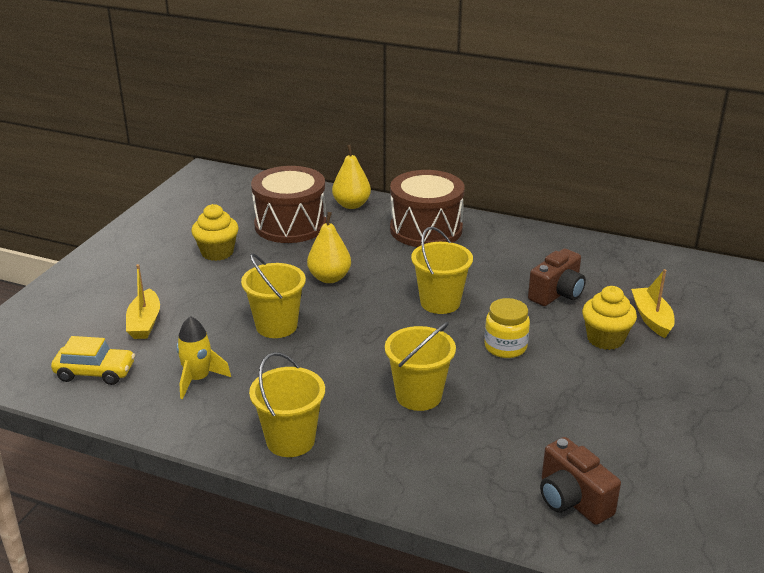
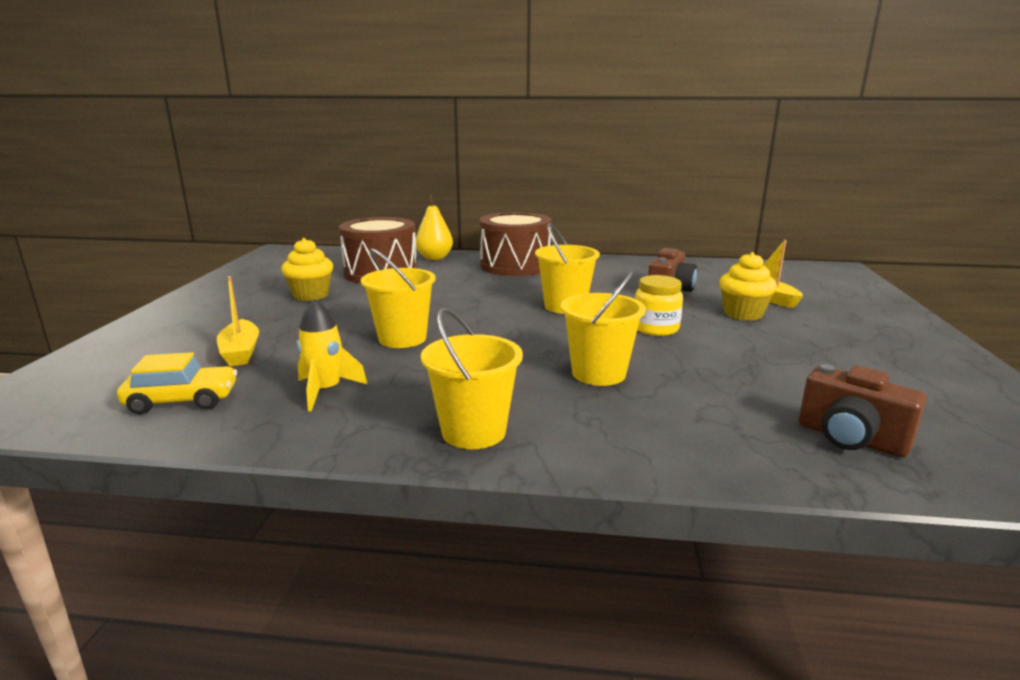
camera: 15 degrees left, 10 degrees down
(329, 278) = (441, 301): yellow pear -> none

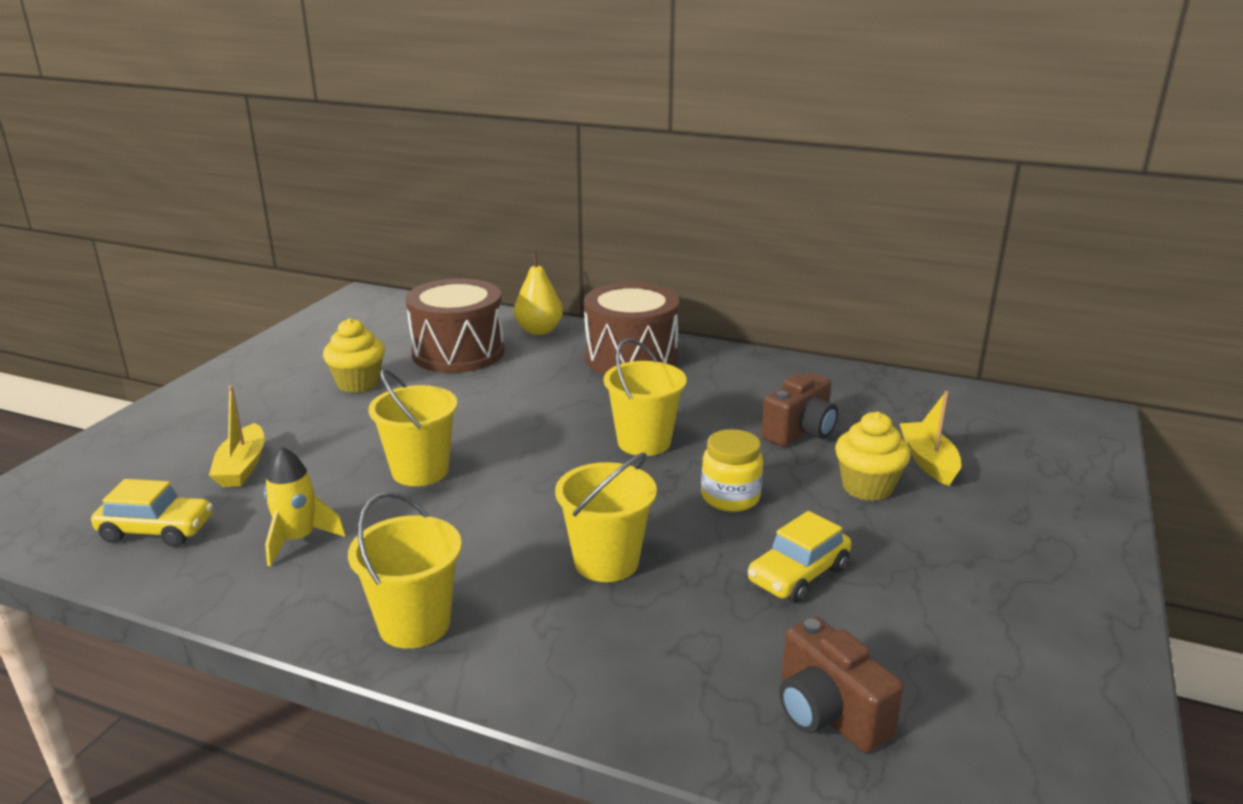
camera: 15 degrees right, 5 degrees up
(745, 363) = (798, 575): none -> yellow car

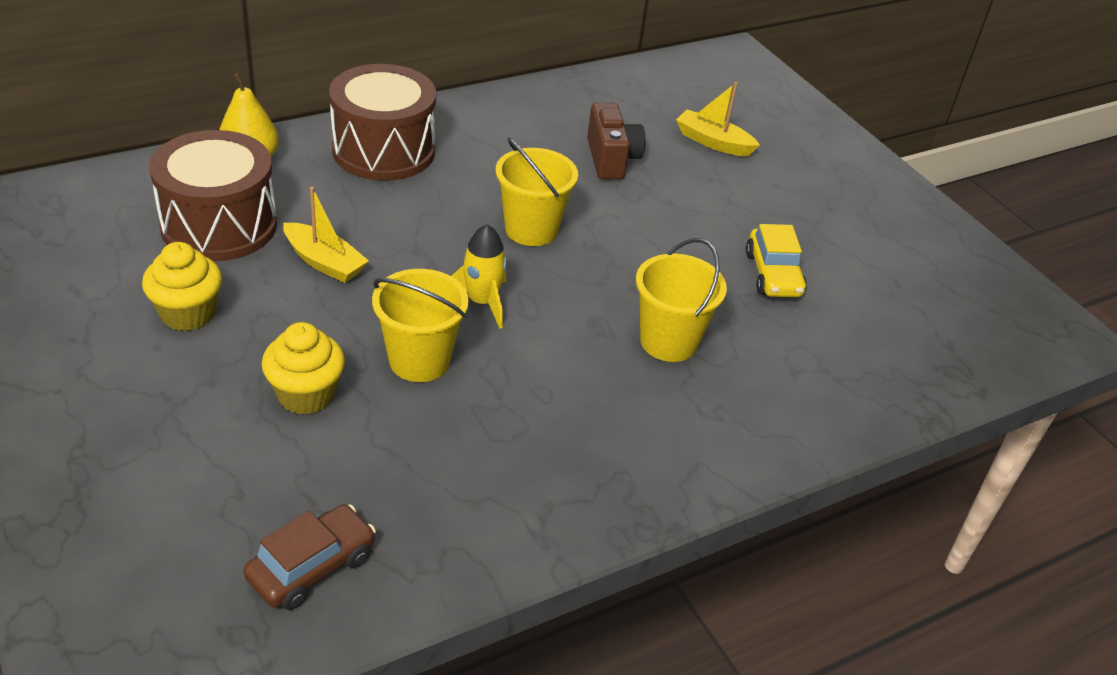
camera: 55 degrees left, 15 degrees up
(157, 530) = (312, 567): yellow car -> brown car
(242, 467) = (258, 462): yellow boat -> yellow boat (324, 262)
(298, 539) = (445, 481): yellow rocket -> yellow rocket (482, 302)
(414, 624) = (643, 472): yellow bucket -> none
(730, 497) = (656, 242): yellow jar -> none
(828, 714) = (907, 351): brown camera -> none
(867, 487) = (712, 184): yellow cupcake -> yellow cupcake (306, 395)

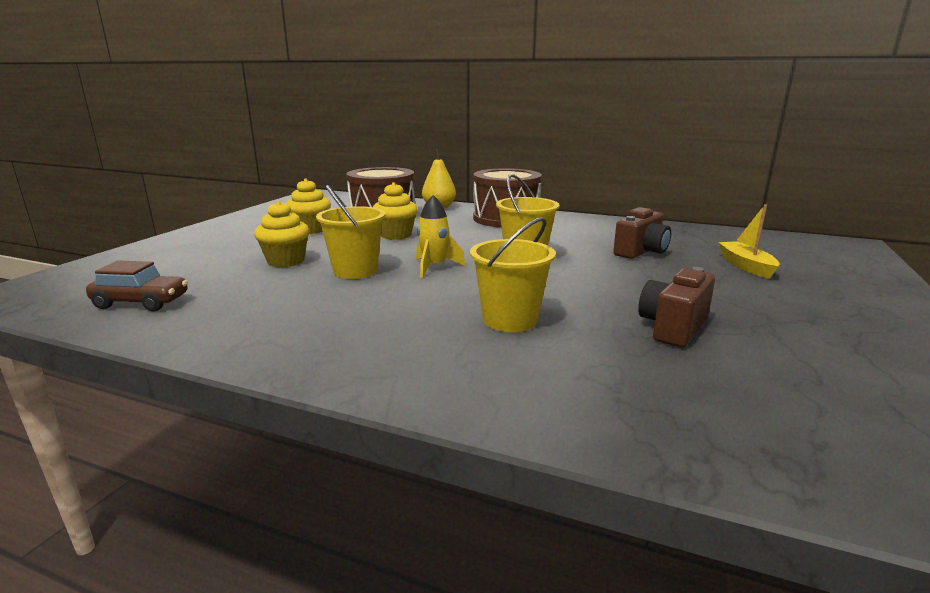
camera: 55 degrees right, 20 degrees down
(324, 262) = (396, 235): yellow boat -> yellow cupcake
(773, 275) = (673, 328): yellow car -> brown camera

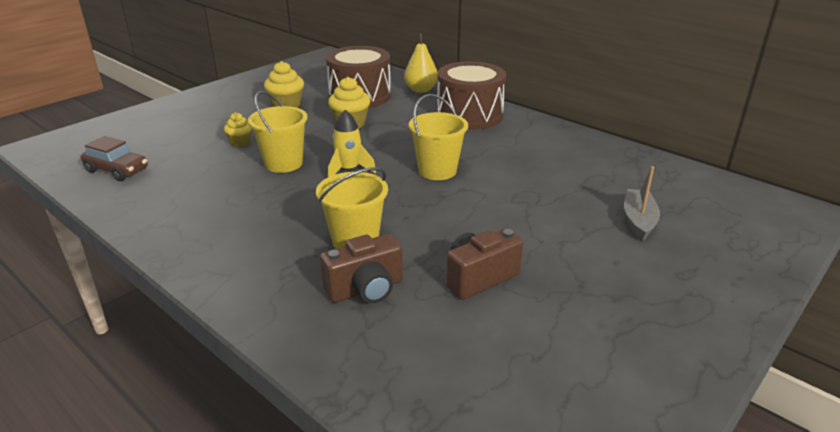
camera: 20 degrees right, 10 degrees up
(286, 261) = (240, 142): yellow cupcake -> yellow cupcake, size x0.63
(641, 252) = (554, 183): brown camera -> brown camera (366, 289)
(746, 266) = (638, 221): yellow boat -> grey boat

